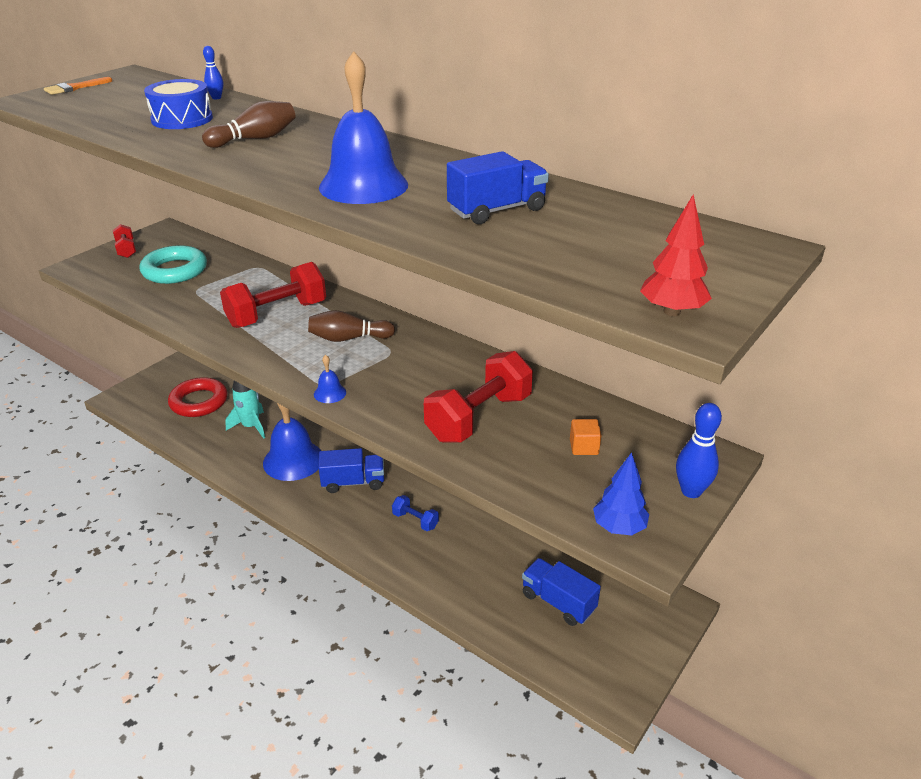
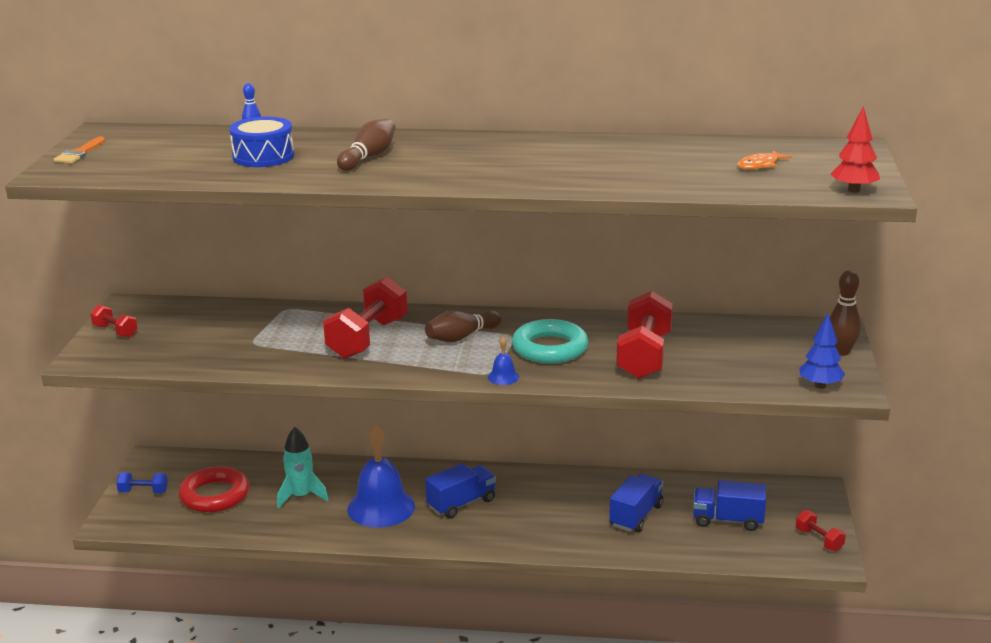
camera: 30 degrees left, 10 degrees down
(175, 270) = (202, 334): turquoise ring -> turquoise ring (550, 348)
(363, 186) = (530, 169): blue bell -> none
(415, 520) = (551, 510): blue dumbbell -> blue dumbbell (143, 492)
(497, 210) = (656, 163): blue truck -> blue truck (636, 516)
(584, 447) = (742, 350): orange cube -> none
(607, 243) = (760, 165): none -> orange fish
(628, 668) = (819, 540): none -> red dumbbell
(691, 491) = (841, 352): blue bowling pin -> brown bowling pin

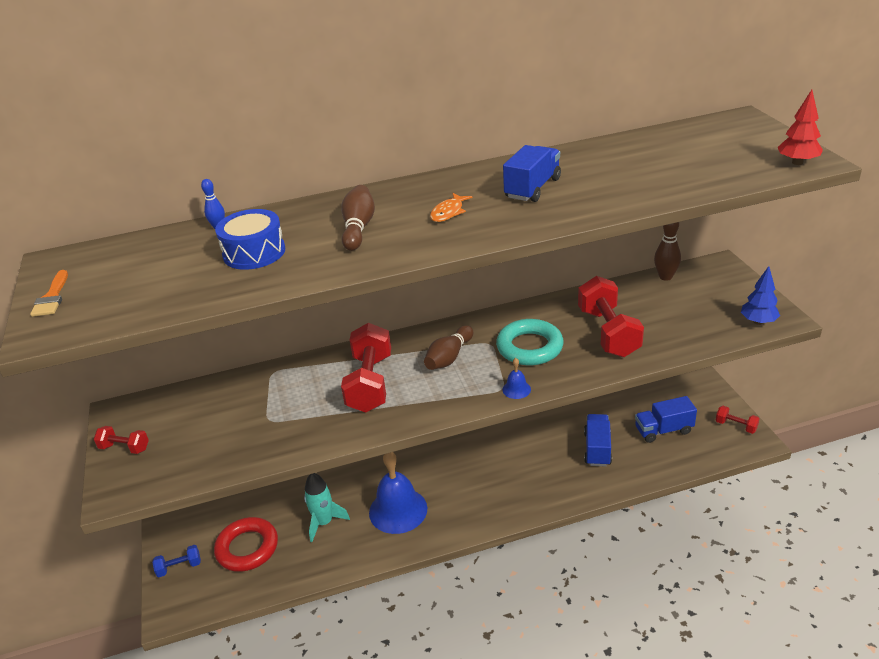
camera: 20 degrees left, 10 degrees up
(461, 504) = (460, 483): blue truck -> blue truck (532, 188)
(760, 165) = (697, 154): orange fish -> orange fish (448, 212)
(841, 352) = (744, 285): brown bowling pin -> brown bowling pin (665, 277)

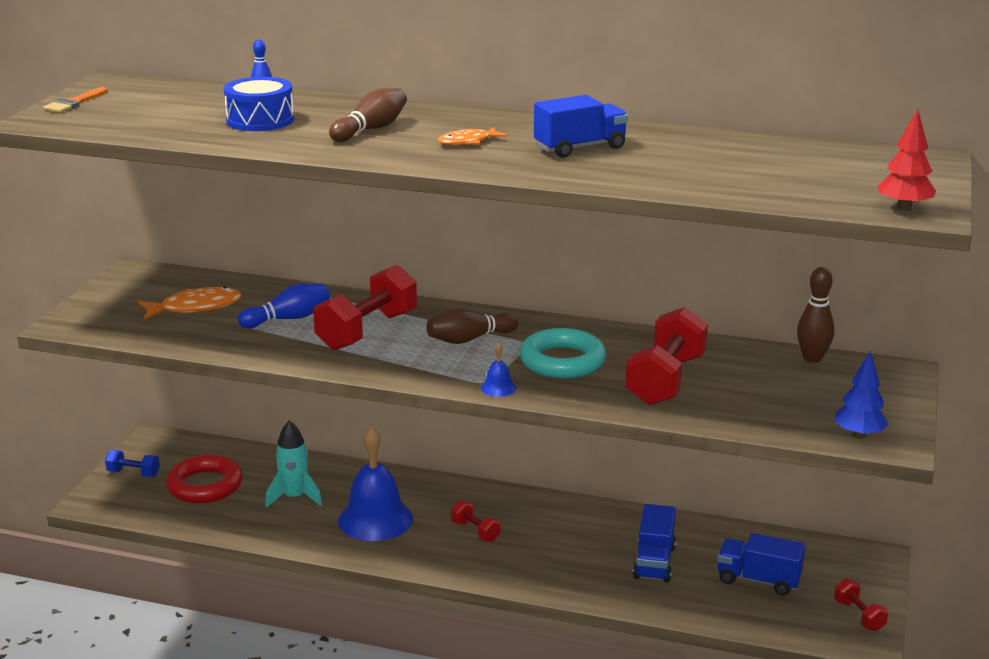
camera: 30 degrees right, 10 degrees down
(124, 448) = (108, 298): red dumbbell -> red dumbbell (475, 531)
(212, 423) = (196, 308): none -> orange fish
(298, 400) = (288, 319): none -> blue bowling pin
(597, 449) = (654, 562): blue truck -> blue truck turned 150 degrees clockwise

